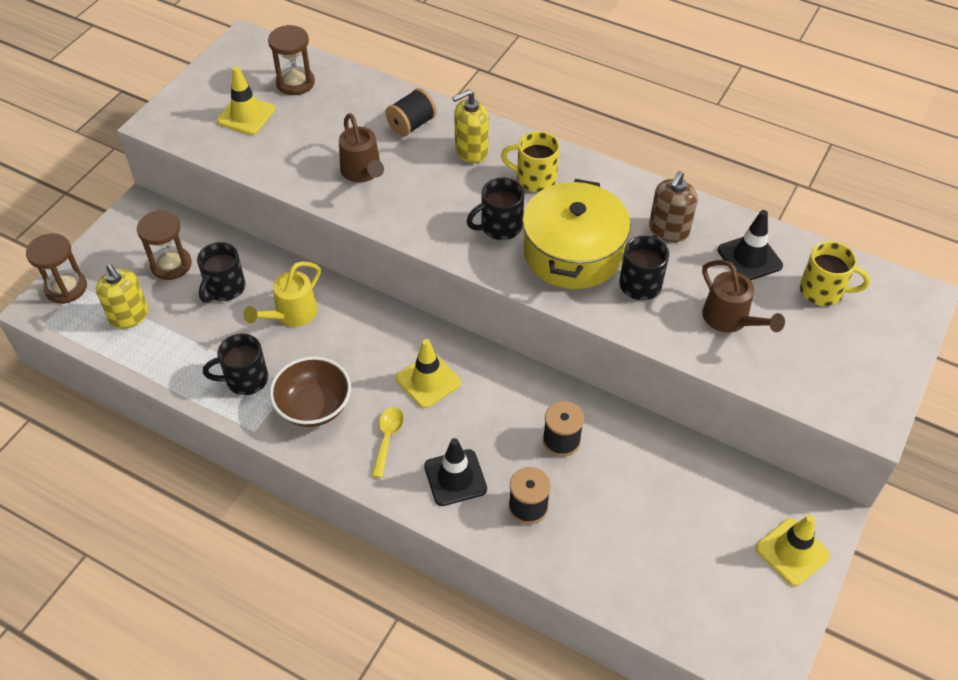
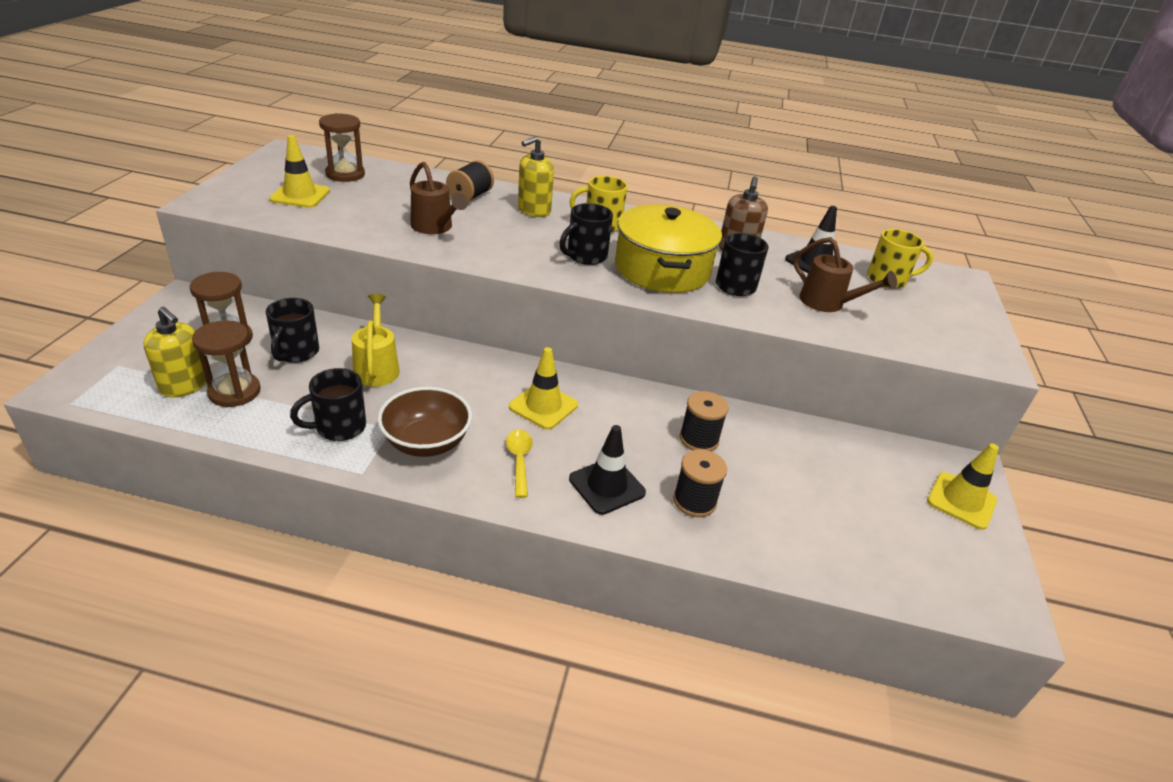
camera: 20 degrees left, 15 degrees down
(66, 288) = (99, 368): brown hourglass -> brown hourglass (234, 392)
(291, 315) = (377, 367): yellow watering can -> yellow watering can turned 150 degrees clockwise

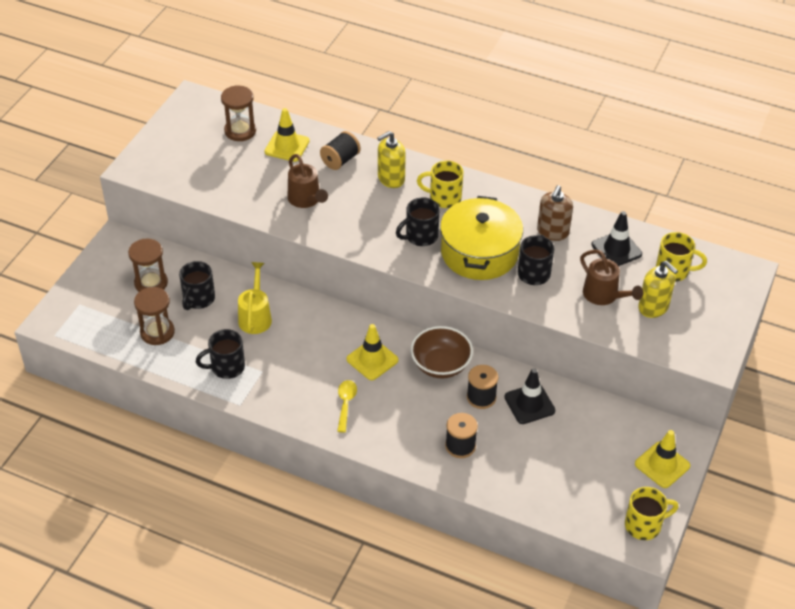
camera: 15 degrees right, 10 degrees up
(184, 385) = (124, 325): yellow soap dispenser -> yellow soap dispenser (653, 307)
(300, 195) = (204, 159): yellow traffic cone -> yellow traffic cone (287, 146)
(426, 442) = (284, 384): brown bowl -> brown bowl (441, 365)
(607, 486) = (402, 429): black traffic cone -> black traffic cone (529, 404)
(989, 583) = (644, 525): none -> yellow mug

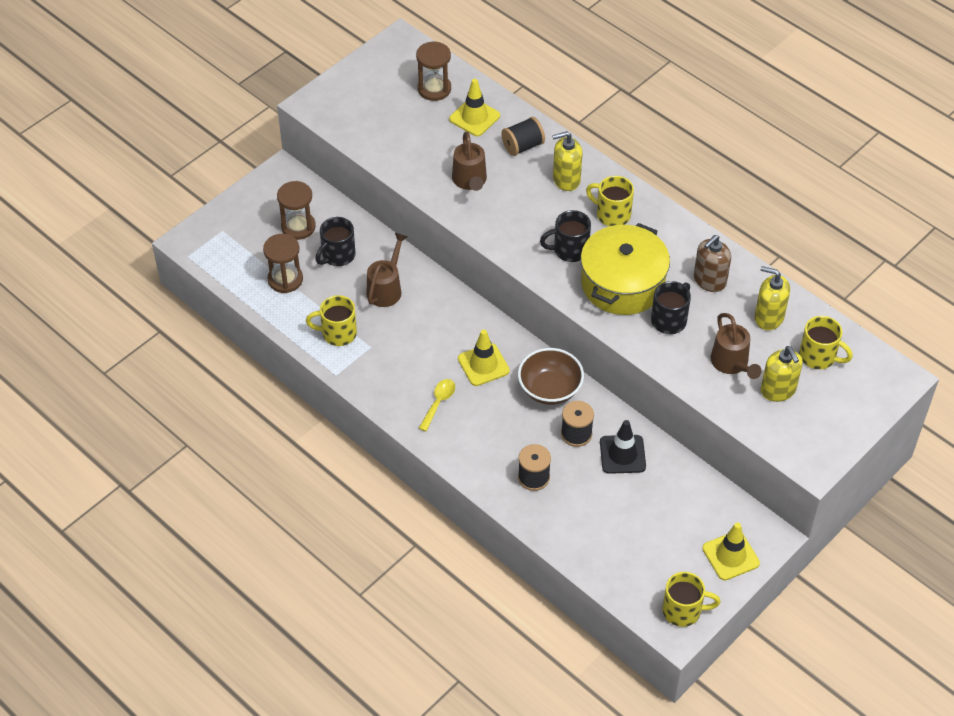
camera: 20 degrees right, 5 degrees up
(226, 367) = (337, 333): black mug -> yellow mug
(255, 316) = (386, 288): yellow watering can -> brown watering can
(616, 249) = (768, 317): black traffic cone -> yellow soap dispenser

